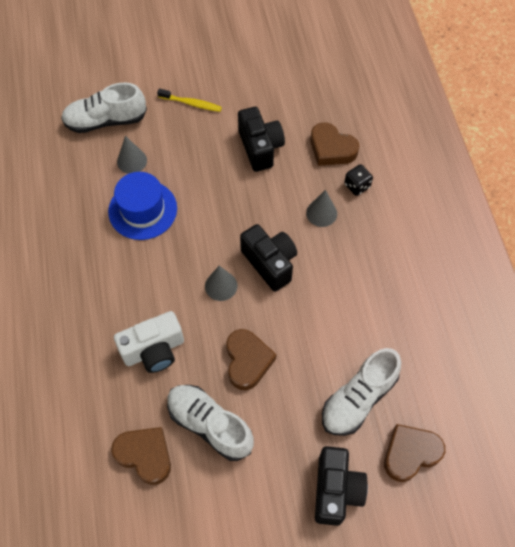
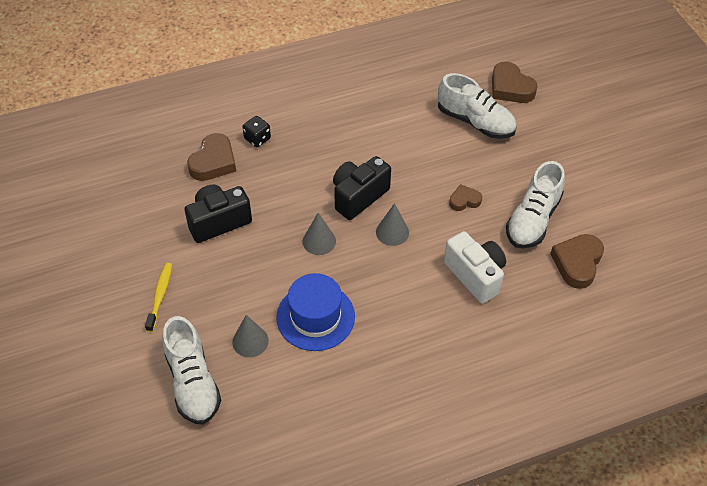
camera: 100 degrees left, 10 degrees down
(247, 361) = (464, 200): brown heart -> brown heart, size x0.59
(321, 213) = (294, 163): grey cone -> grey cone (319, 241)
(336, 490) = (556, 130): black camera -> none

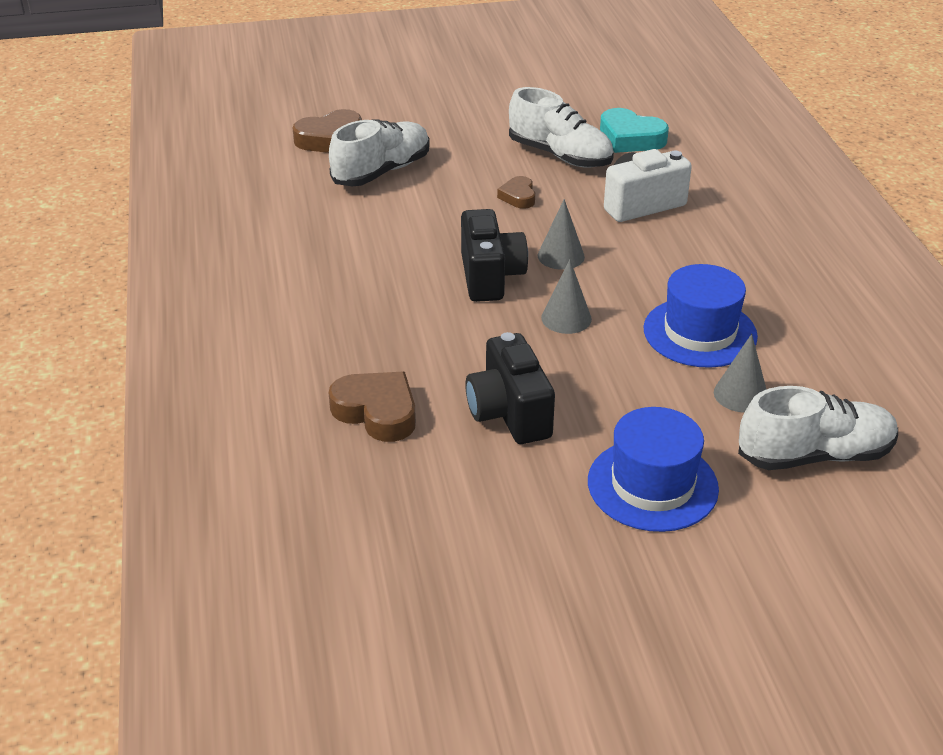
camera: 80 degrees left, 15 degrees down
(160, 296) = (652, 485): yellow toothbrush -> blue hat
(257, 139) = (341, 361): black dice -> none
(358, 196) = (490, 277): black camera -> black camera turned 150 degrees counterclockwise
(577, 263) = (630, 138): brown heart -> turquoise heart

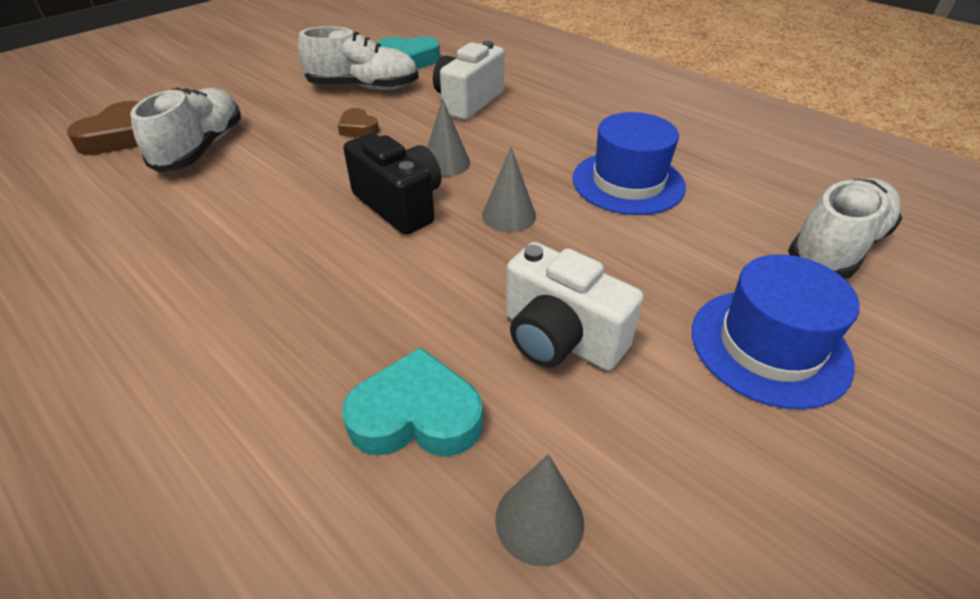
camera: 35 degrees left, 5 degrees up
(377, 412) = (416, 415): brown heart -> turquoise heart
(509, 413) = (560, 338): black camera -> white camera
(741, 394) = (721, 221): grey cone -> grey cone (539, 520)

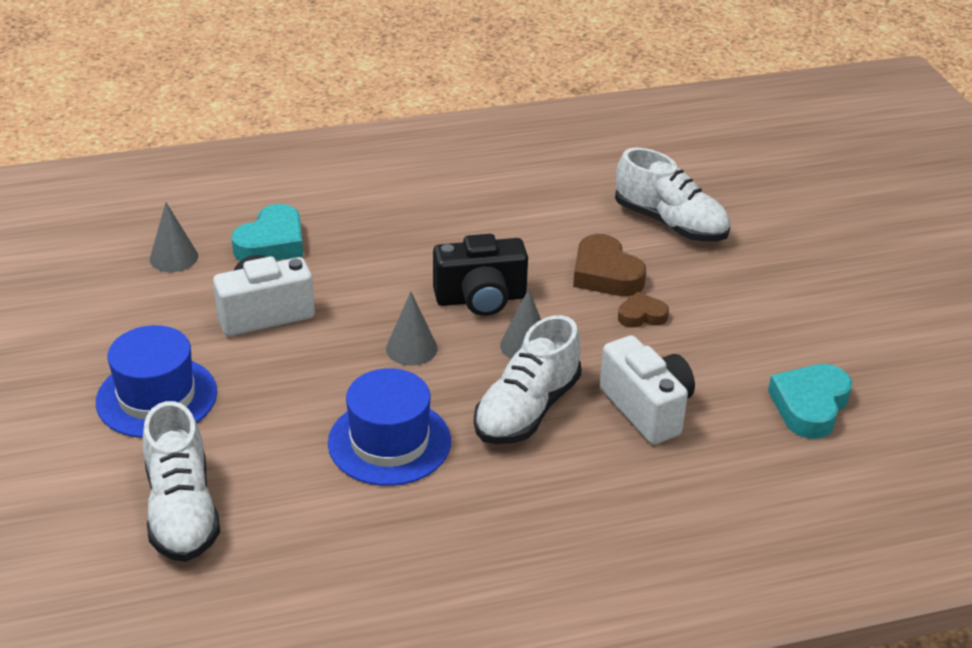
camera: 120 degrees right, 5 degrees down
(120, 137) = (728, 188): brown heart -> brown heart (605, 274)
(363, 87) = (745, 346): white shoe -> white shoe (527, 410)

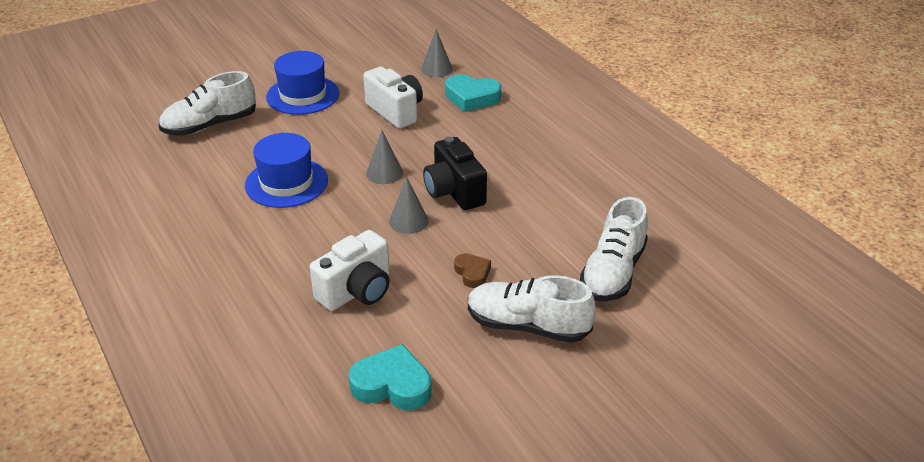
camera: 75 degrees right, 0 degrees up
(527, 410) = (336, 233): white shoe -> white shoe (527, 326)
(605, 274) = (518, 246): brown heart -> none

